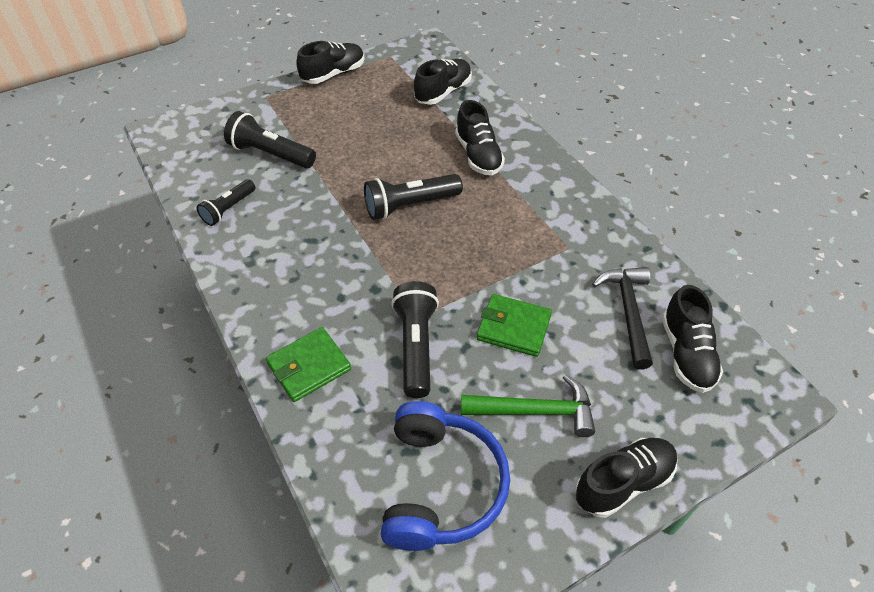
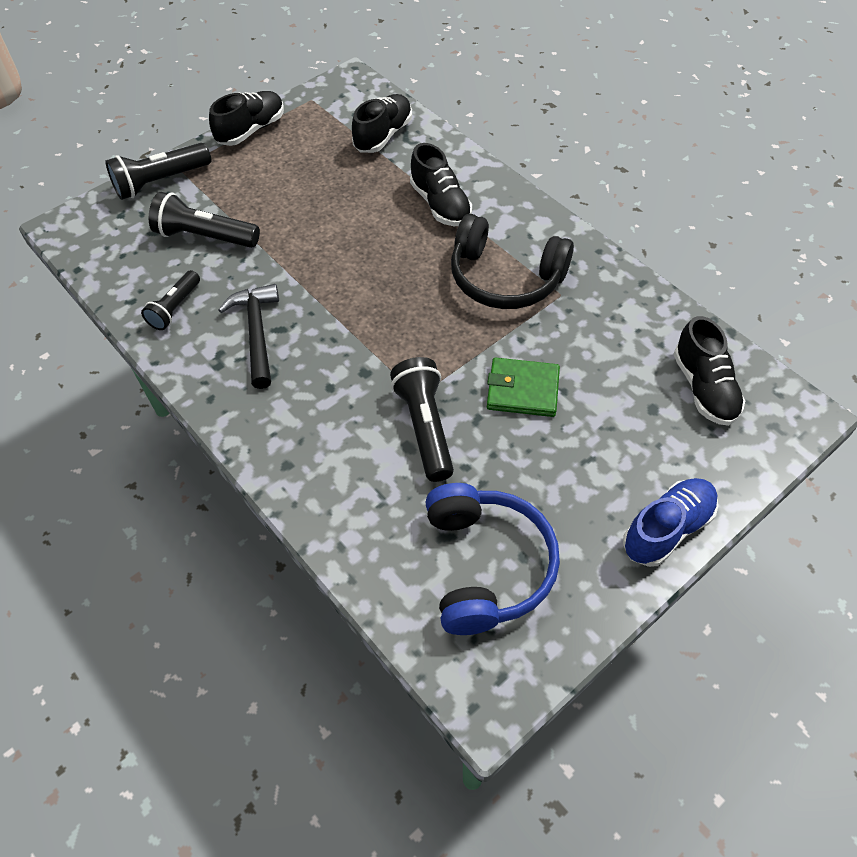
camera: 10 degrees left, 5 degrees up
(309, 366) = (316, 468): green wallet -> none
(410, 206) = (379, 273): black flashlight -> black flashlight (160, 182)
(520, 226) = (505, 278): none -> black headphones
(535, 411) = (564, 473): green hammer -> none
(623, 483) = (667, 529): black shoe -> blue shoe
(628, 312) = (637, 354): black hammer -> black hammer (257, 333)

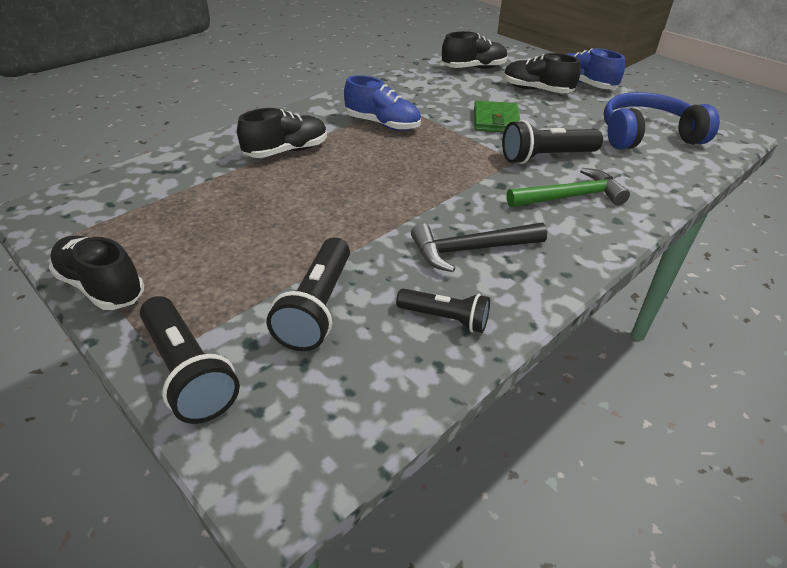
camera: 95 degrees left, 15 degrees down
(335, 431) = (570, 197): none -> green hammer
(383, 135) = (164, 184): black shoe -> black shoe (536, 90)
(505, 278) = (382, 124): black headphones -> blue shoe

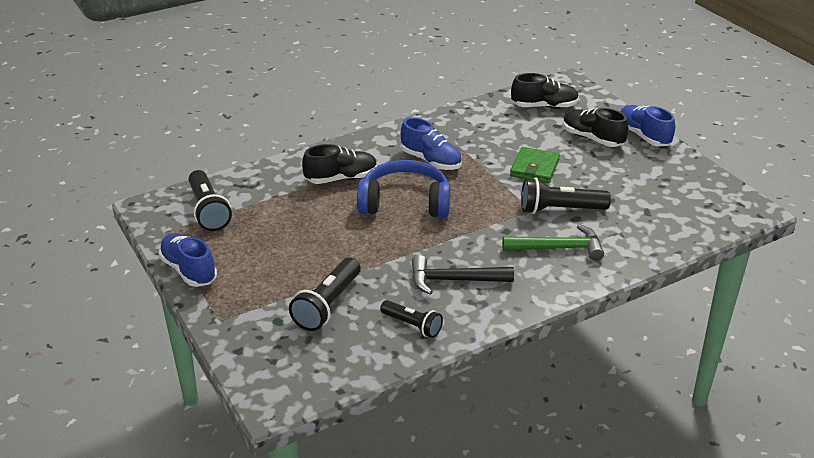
camera: 15 degrees right, 5 degrees down
(101, 287) = (189, 270): black shoe -> blue shoe
(188, 372) = (236, 332): black flashlight -> black flashlight (208, 211)
(646, 135) = (668, 199): blue headphones -> blue headphones (405, 202)

